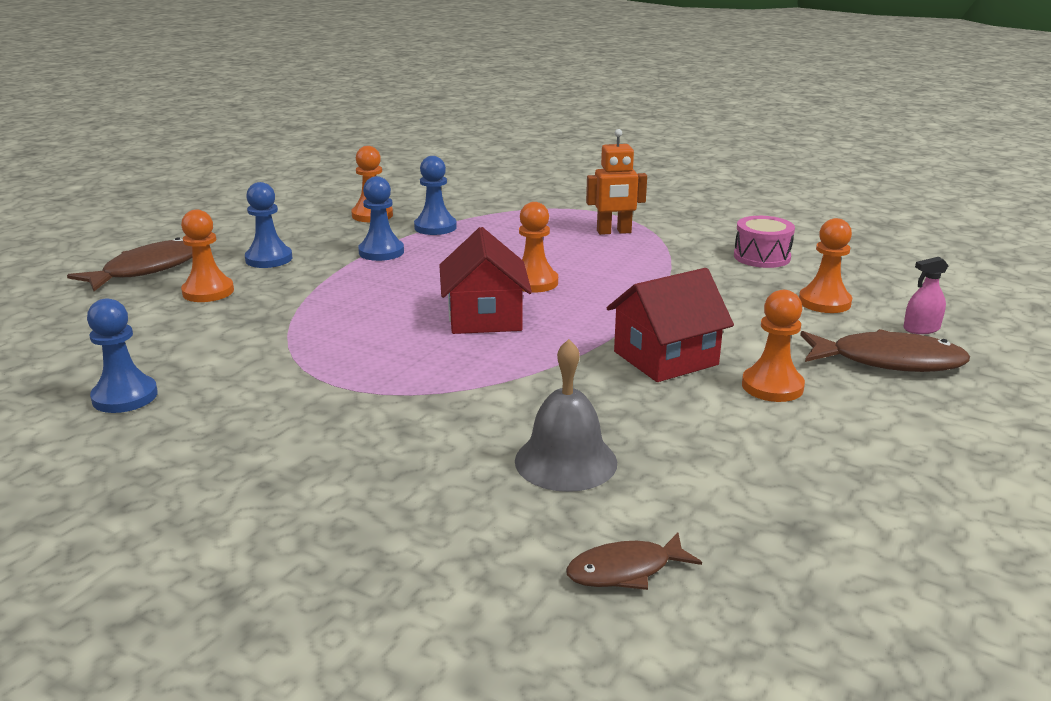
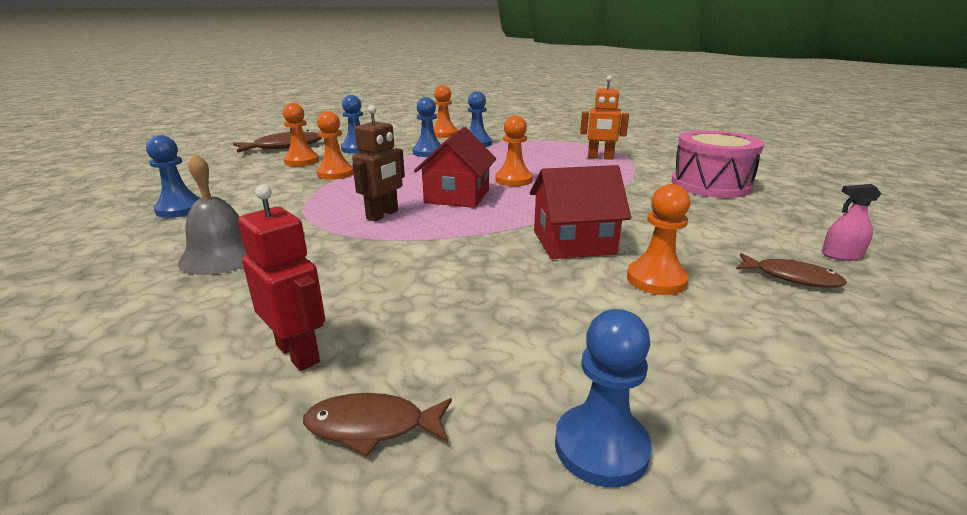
camera: 20 degrees right, 0 degrees up
(417, 359) = (383, 215): none -> brown robot
(493, 530) = (298, 353): none -> red robot
(565, 461) = (417, 307): grey bell -> grey bell (222, 255)
(762, 257) = (710, 184): pink drum -> pink drum, size x1.62
(815, 540) = (601, 447): none -> blue pawn
(824, 302) = (750, 222): orange pawn -> orange pawn (335, 173)
(888, 361) = (791, 277): brown fish -> brown fish, size x0.60

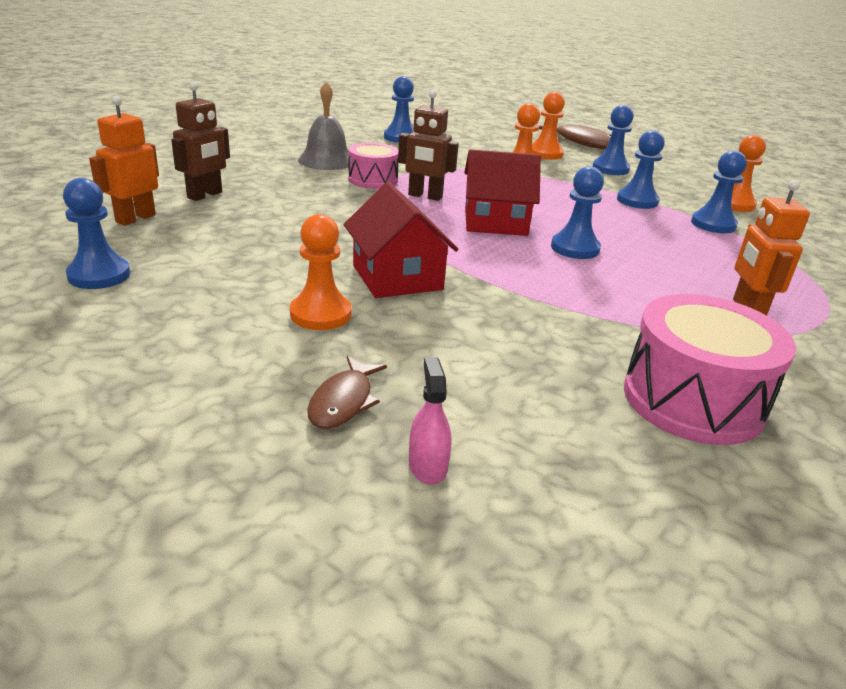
camera: 75 degrees right, 5 degrees up
(298, 353) = (205, 195): red robot -> brown robot
(317, 234) = (373, 180): none -> pink drum
(372, 426) = (135, 218): brown fish -> orange robot
(513, 180) = (575, 248): orange pawn -> blue pawn

